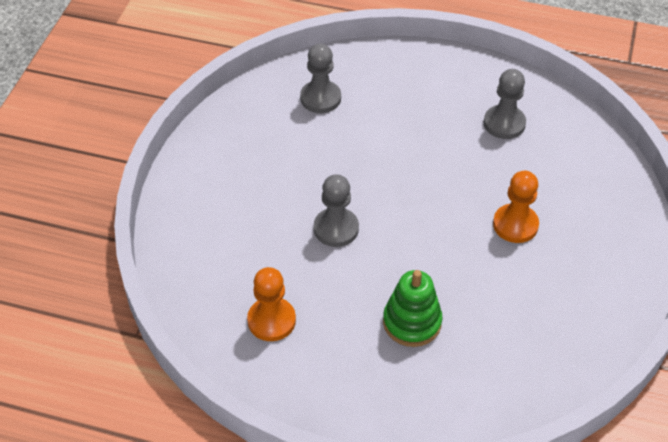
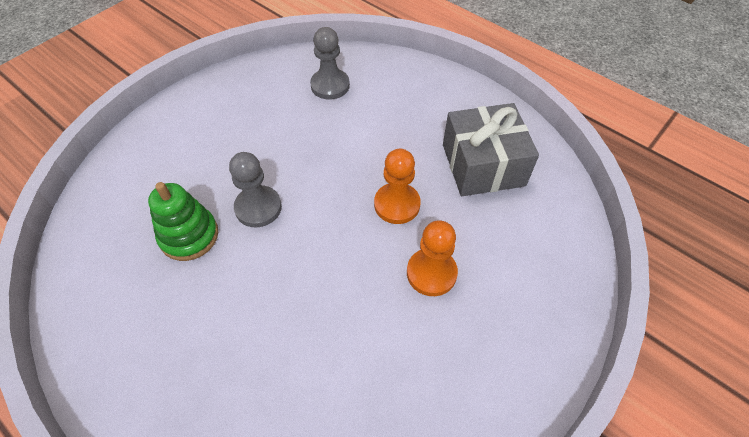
camera: 25 degrees right, 5 degrees up
(271, 320) = (135, 275): orange pawn -> orange pawn (397, 204)
(412, 322) = (259, 336): green stacking toy -> green stacking toy (189, 236)
(504, 123) = (483, 165): grey pawn -> grey gift

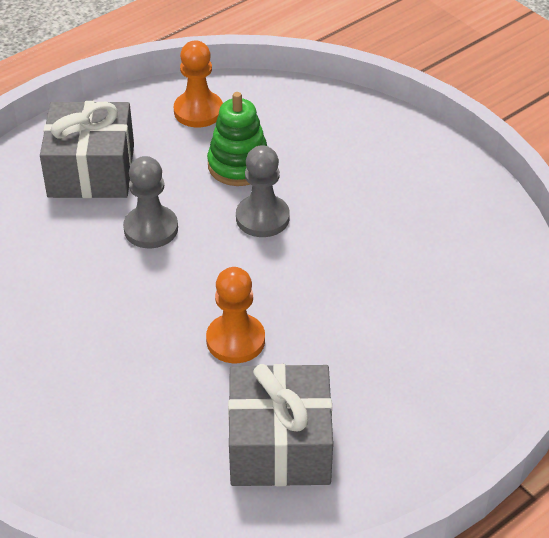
camera: 100 degrees right, 10 degrees down
(194, 368) = (91, 170): none -> grey gift
(330, 85) = (463, 298): grey pawn -> grey pawn (151, 229)
(431, 273) = (130, 356): orange pawn -> orange pawn (198, 111)

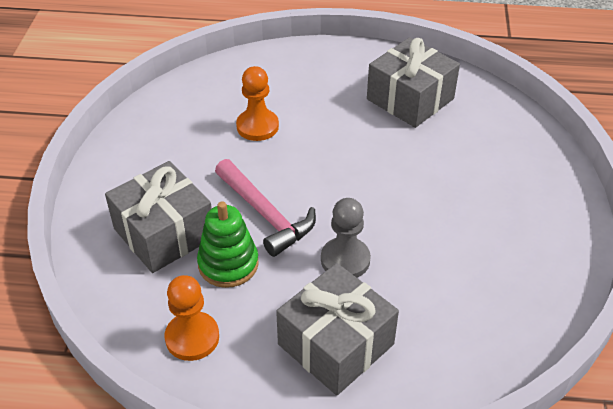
camera: 135 degrees left, 0 degrees up
(235, 340) = (374, 156): orange pawn -> orange pawn (257, 126)
(262, 218) = (265, 214): grey pawn -> pink hammer
(319, 152) = (164, 233): none -> grey gift

